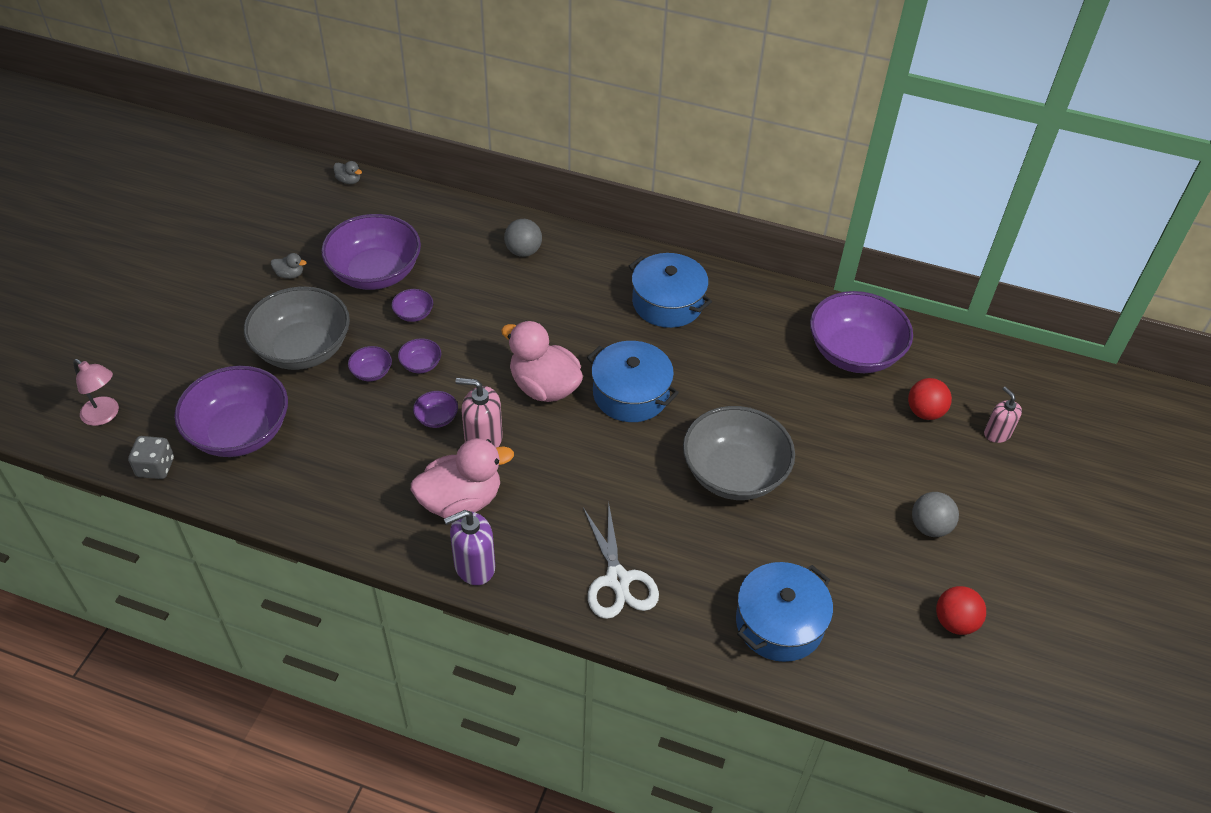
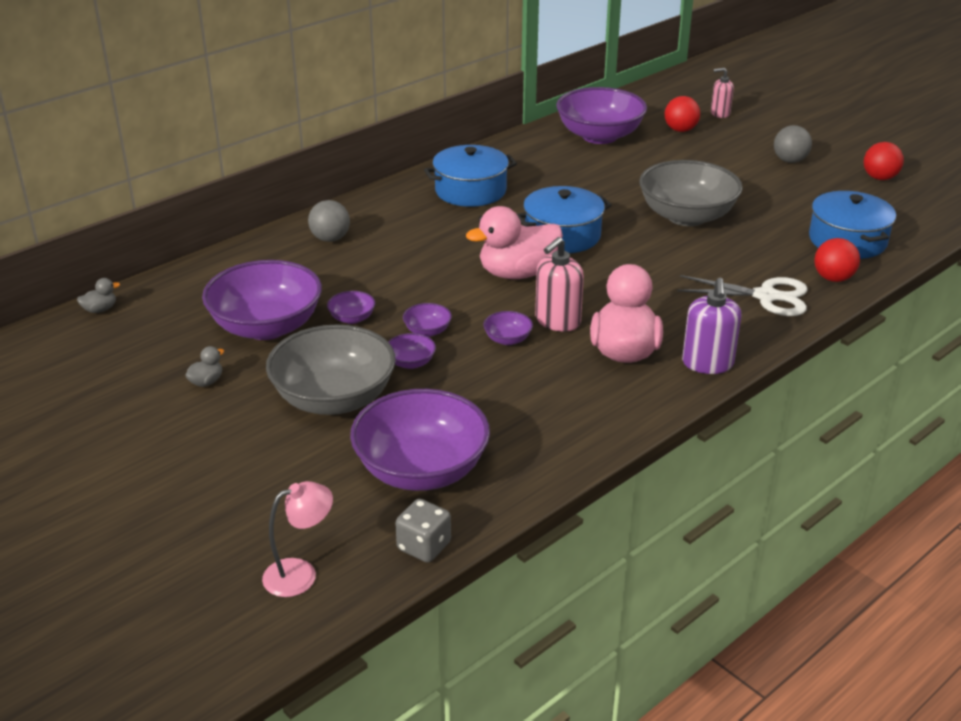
camera: 60 degrees left, 15 degrees down
(689, 628) = (833, 278): none -> red ball

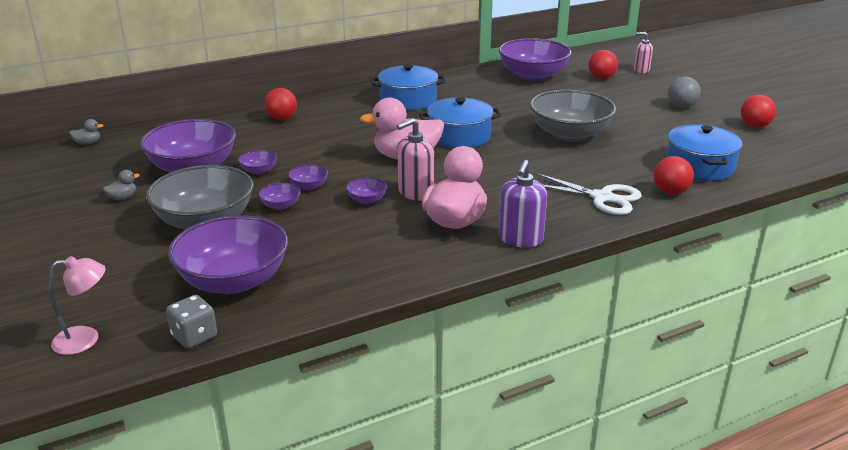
camera: 15 degrees right, 5 degrees down
(330, 239) = (282, 119): grey ball -> red ball

